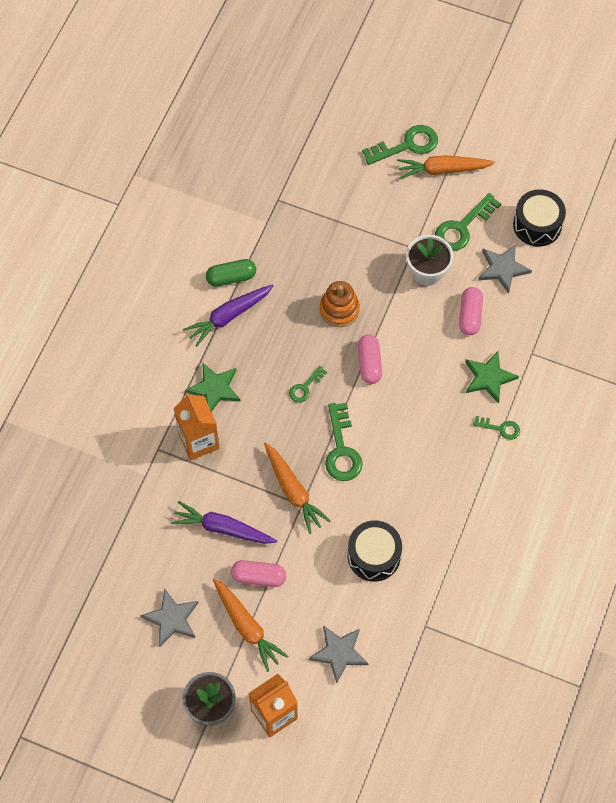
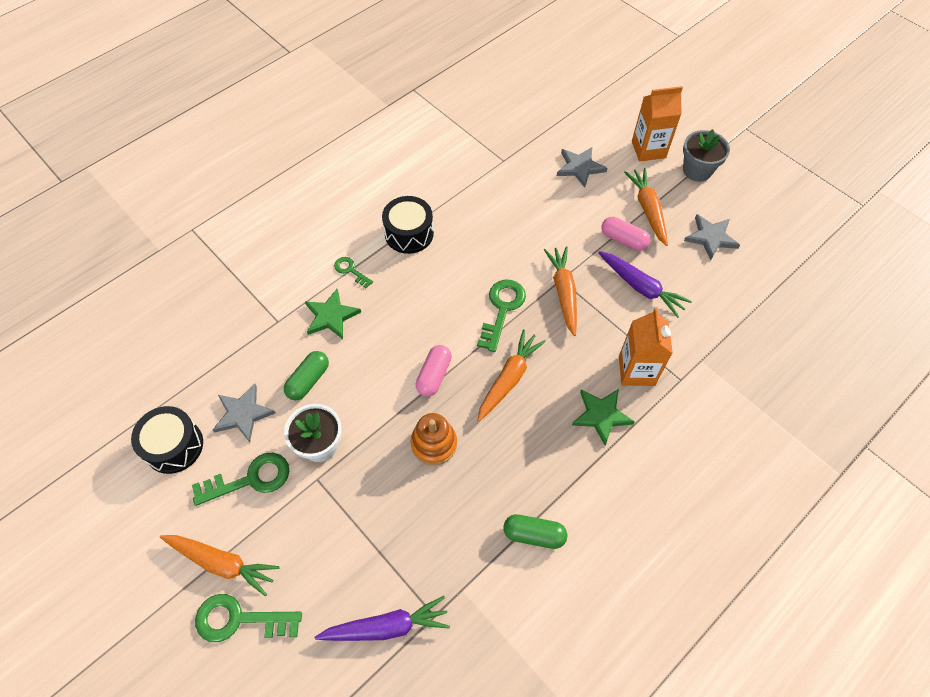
camera: 155 degrees left, 5 degrees down
(229, 316) = (555, 488): purple carrot -> purple carrot (386, 626)
(305, 387) = (509, 379): green key -> orange carrot
(374, 556) = (518, 219): black drum -> black drum (409, 233)
(470, 315) = (308, 380): pink capsule -> green capsule

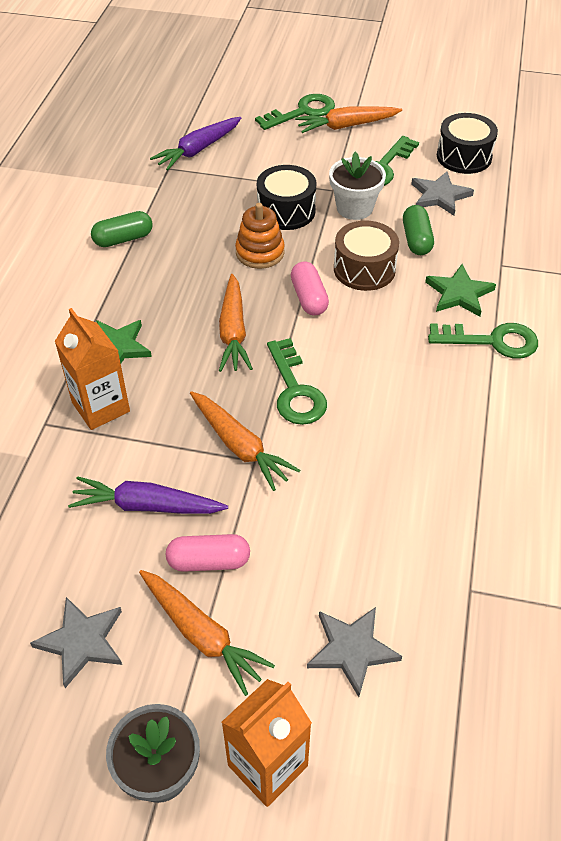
camera: 145 degrees right, 10 degrees down
(350, 270) = (491, 341): green key -> green key, size x1.78
(372, 377) = (364, 269): none -> brown drum
(409, 233) = (478, 413): black drum -> black drum (286, 211)

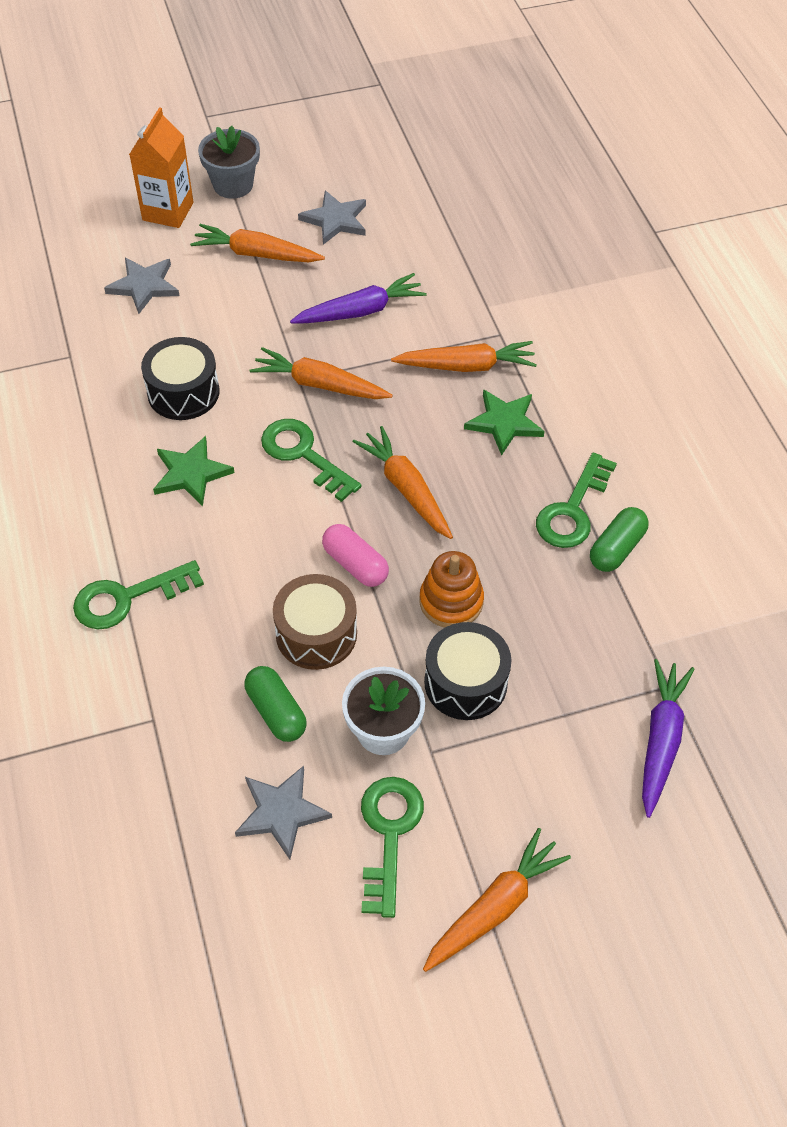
camera: 150 degrees right, 5 degrees up
(101, 407) = (466, 366): orange carton -> orange carrot
(209, 561) = (283, 296): pink capsule -> none
(302, 112) = (582, 907): green key -> green key (573, 510)
(459, 293) = (188, 648): green star -> green star (191, 473)
(464, 157) = (281, 923): black drum -> black drum (183, 392)

